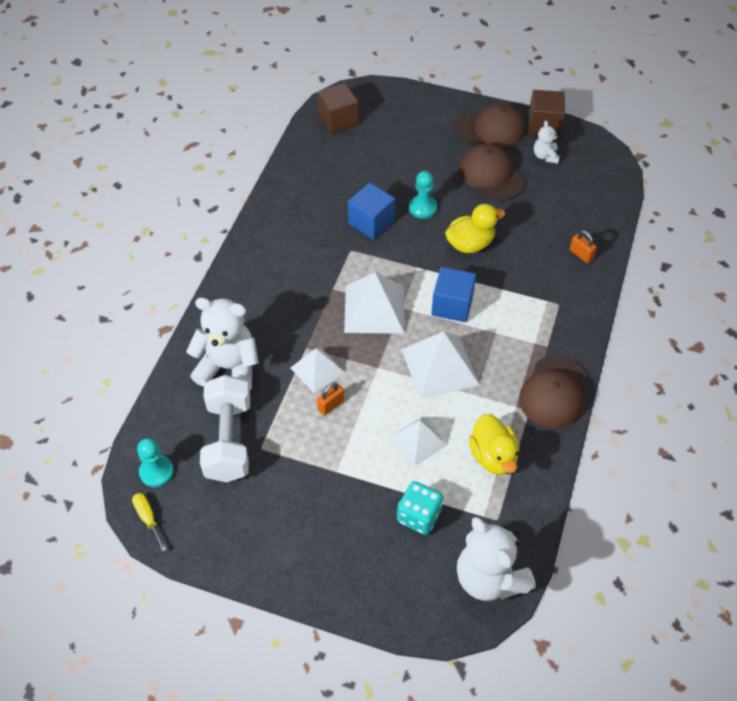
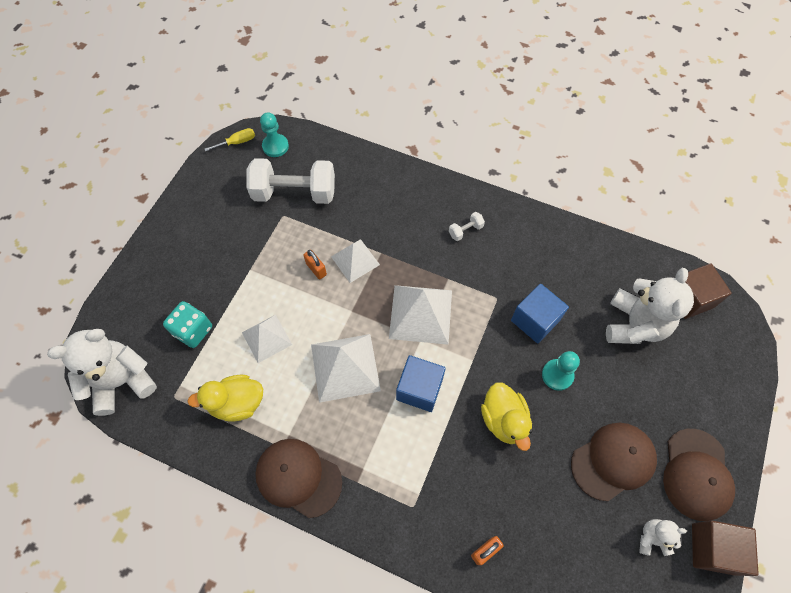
camera: 95 degrees right, 10 degrees up
(229, 367) = (366, 193): white teddy bear -> white teddy bear (634, 325)
(275, 276) = (465, 230): none -> white dumbbell

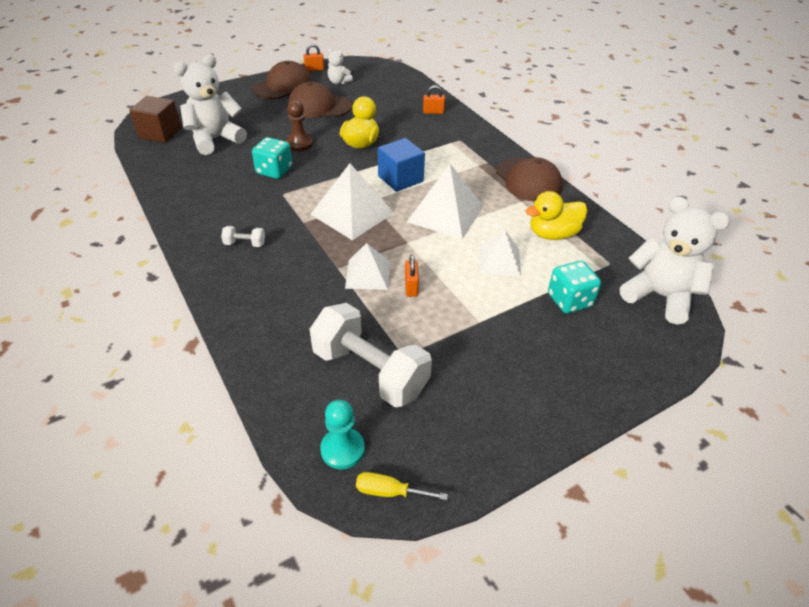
camera: 145 degrees left, 20 degrees down
(122, 381) = (659, 296): white teddy bear -> white teddy bear turned 150 degrees counterclockwise
(237, 403) = (553, 234): yellow duck -> yellow duck turned 135 degrees clockwise
(535, 320) = (274, 171): blue cube -> turquoise dice
(557, 375) = (299, 144): turquoise pawn -> brown pawn
(713, 549) = (314, 69): brown cube -> orange padlock

